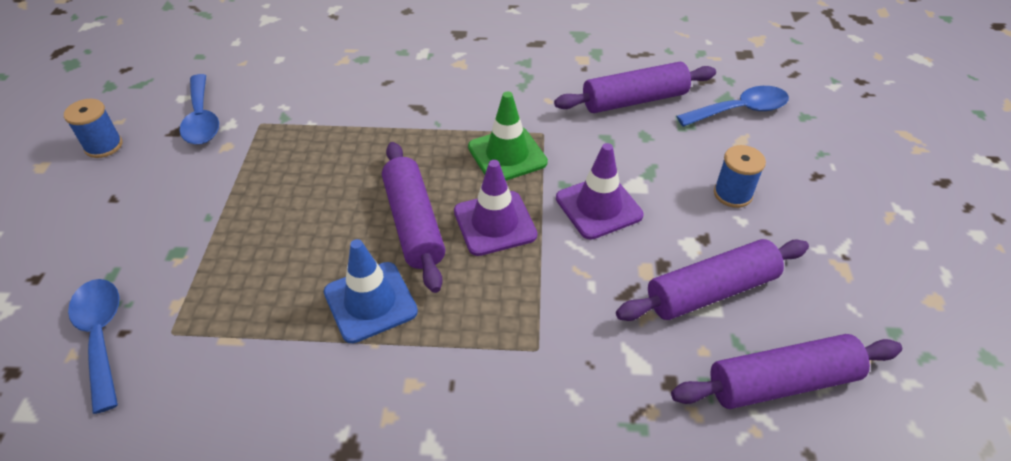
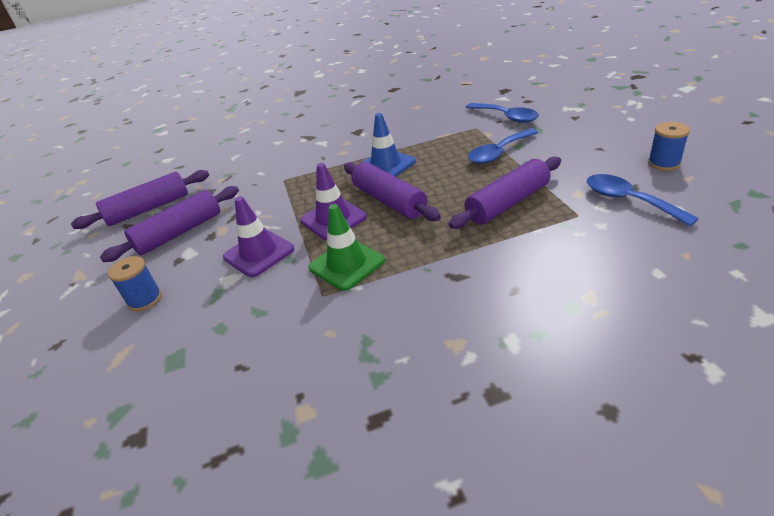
camera: 165 degrees right, 10 degrees down
(634, 100) = (231, 367): purple rolling pin -> purple rolling pin (507, 203)
(740, 110) = (105, 399): blue spoon -> blue spoon (498, 153)

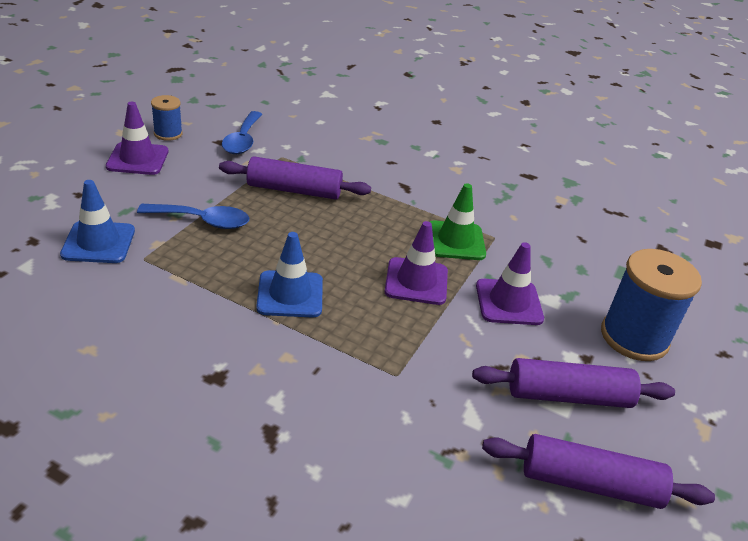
camera: 145 degrees left, 0 degrees up
(145, 299) = (634, 337): blue spool -> blue spool, size x1.89
(389, 201) = (354, 258): purple rolling pin -> none
(506, 117) = (98, 242): blue spoon -> blue traffic cone
(617, 143) = (138, 159): none -> purple traffic cone

